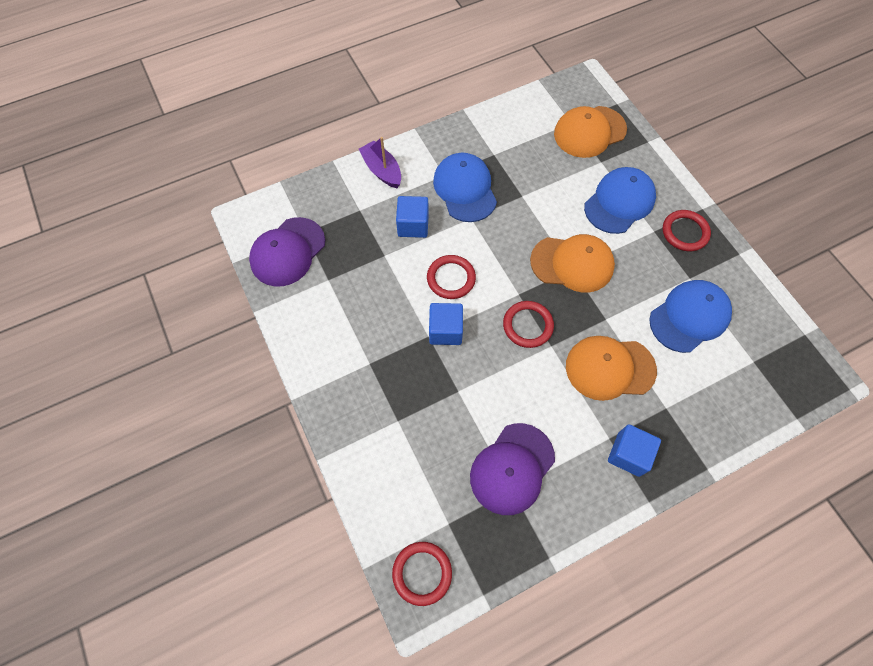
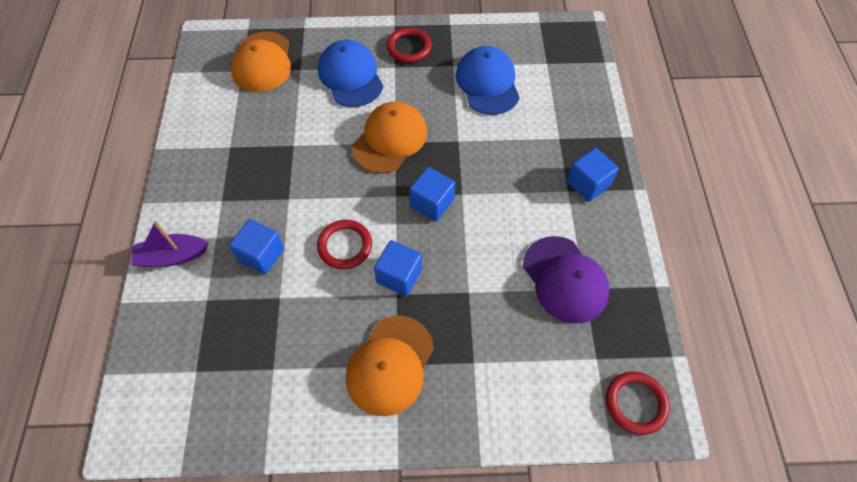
camera: 65 degrees left, 5 degrees down
(288, 252) = (208, 401): purple cap -> none
(465, 189) = (252, 189): blue cap -> none
(527, 325) = (432, 203): red ring -> blue cube
(610, 368) = (505, 160): orange cap -> orange cap (390, 365)

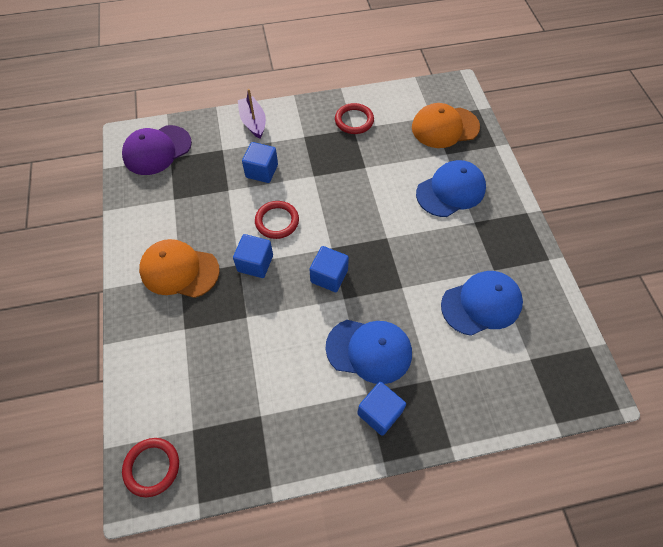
camera: 80 degrees right, 0 degrees up
(390, 139) = (389, 233): orange cap -> none
(409, 47) = (503, 229): red ring -> red ring (354, 120)
(524, 181) = (369, 350): none -> blue cap
(565, 279) = (268, 396): purple cap -> purple cap (157, 150)

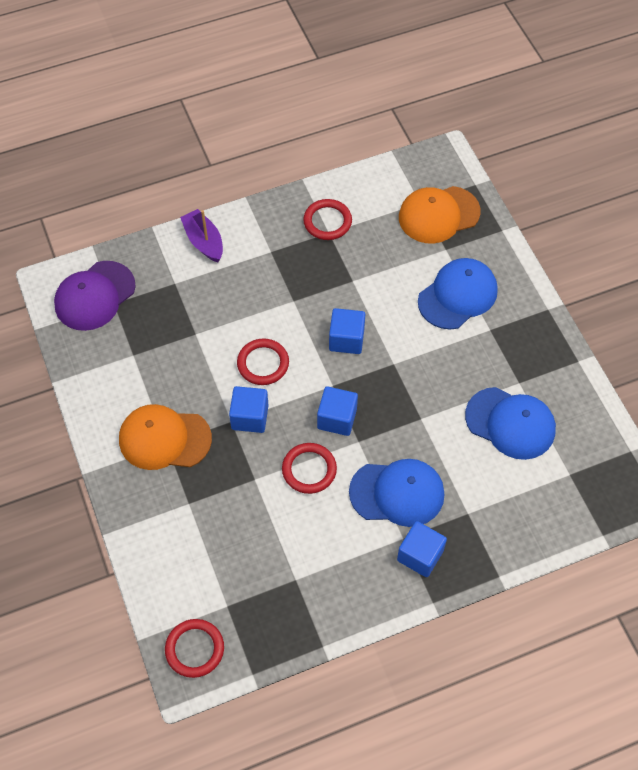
camera: 10 degrees left, 0 degrees up
(262, 171) = (230, 304): blue cube -> blue cube (346, 339)
(295, 316) = (309, 469): none -> red ring
(481, 304) = (510, 423): blue cap -> blue cap turned 60 degrees clockwise

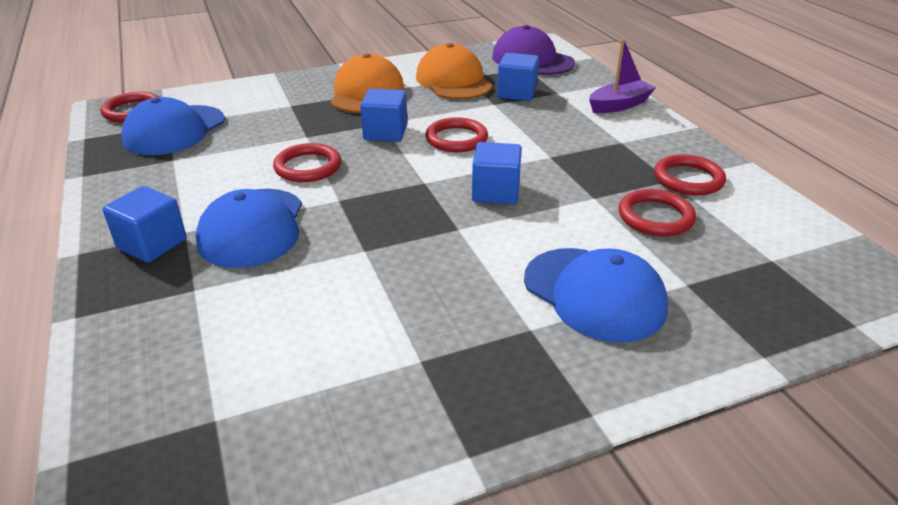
camera: 90 degrees right, 25 degrees down
(337, 418) = (375, 185): blue cube -> blue cube (517, 93)
(376, 250) = (655, 217): none -> red ring
(438, 215) = (757, 278): orange cap -> orange cap (453, 81)
(510, 423) = (339, 344): blue cap -> blue cap (175, 130)

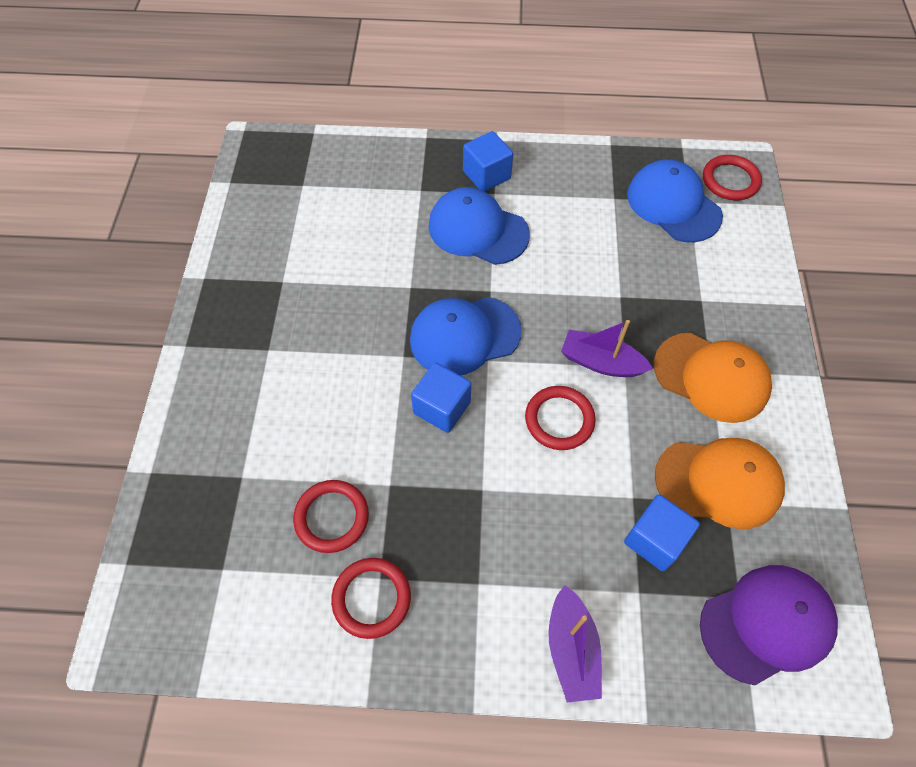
camera: 115 degrees right, 25 degrees up
(308, 167) = (557, 283): red ring -> none
(385, 132) = (601, 362): blue cube -> purple boat
(594, 294) = (273, 406): blue cap -> blue cap (464, 336)

